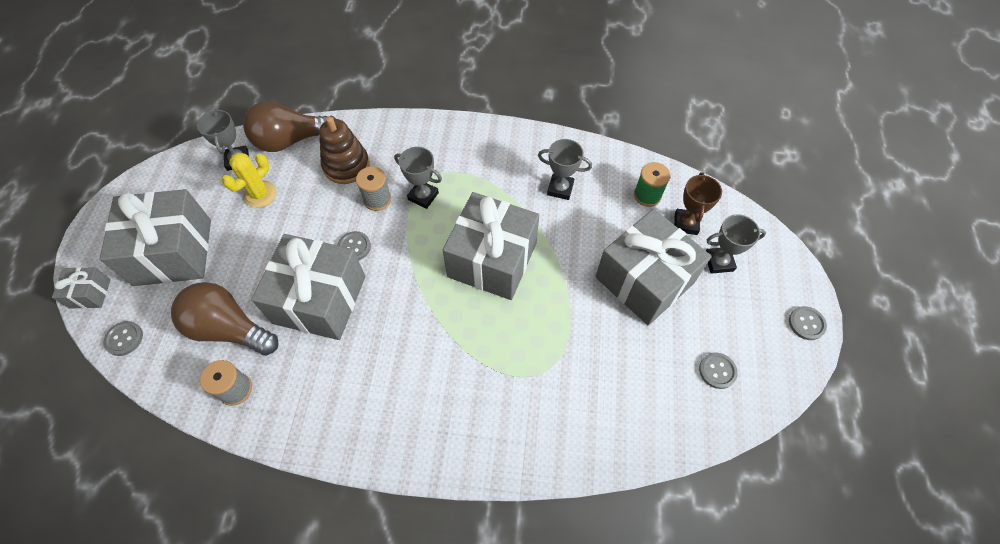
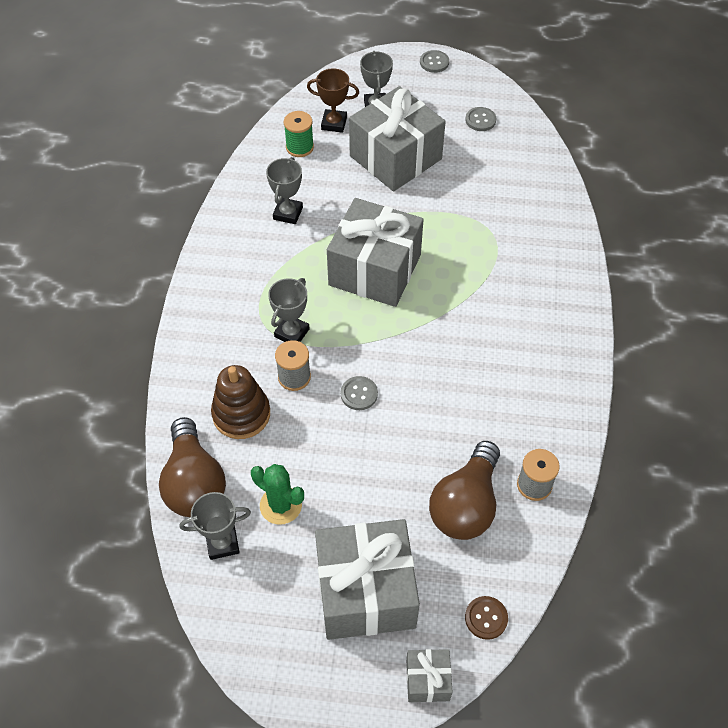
camera: 90 degrees left, 5 degrees down
(124, 339) = (486, 618): grey button -> brown button
(260, 194) = (280, 505): yellow cactus -> green cactus
(320, 299) = (426, 420): grey gift -> none

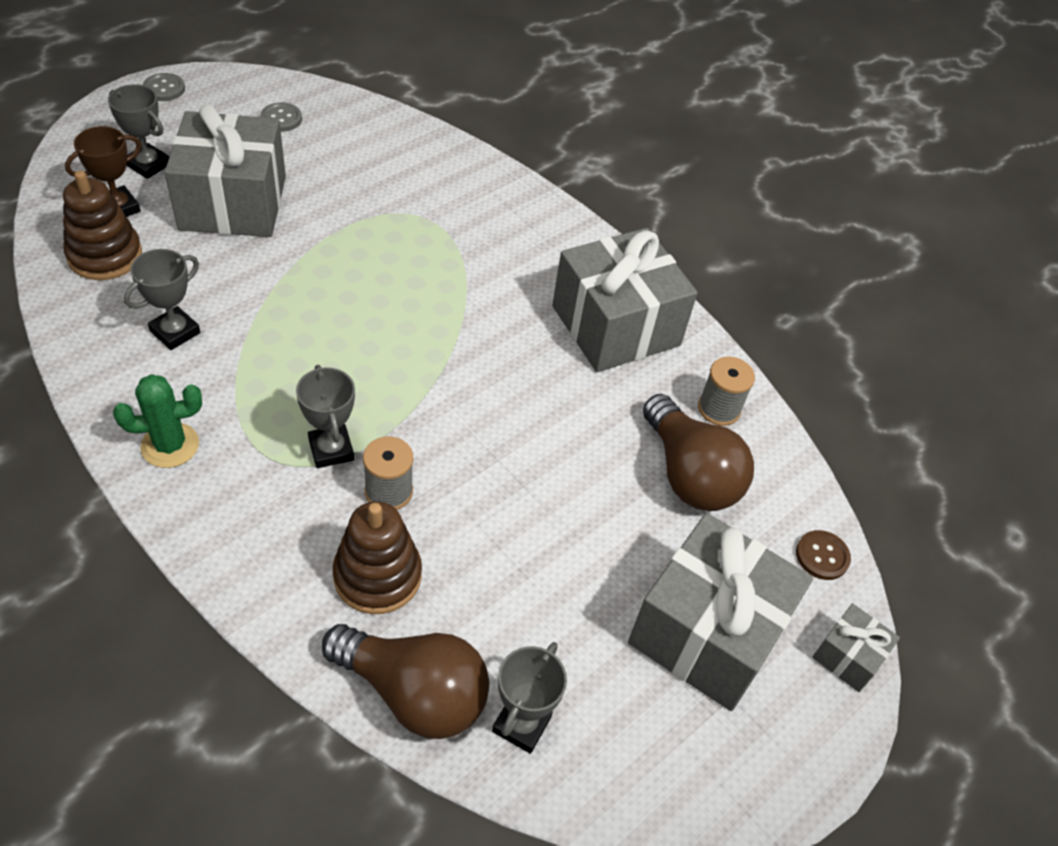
camera: 55 degrees left, 5 degrees down
(280, 505) = (532, 629): green cactus -> green cactus (170, 445)
(288, 213) = (175, 332): grey trophy -> grey trophy turned 75 degrees clockwise
(299, 147) = (105, 255): green spool -> brown stacking toy
(359, 394) = (474, 455): grey button -> none
(375, 270) = (344, 325): grey gift -> grey gift (615, 325)

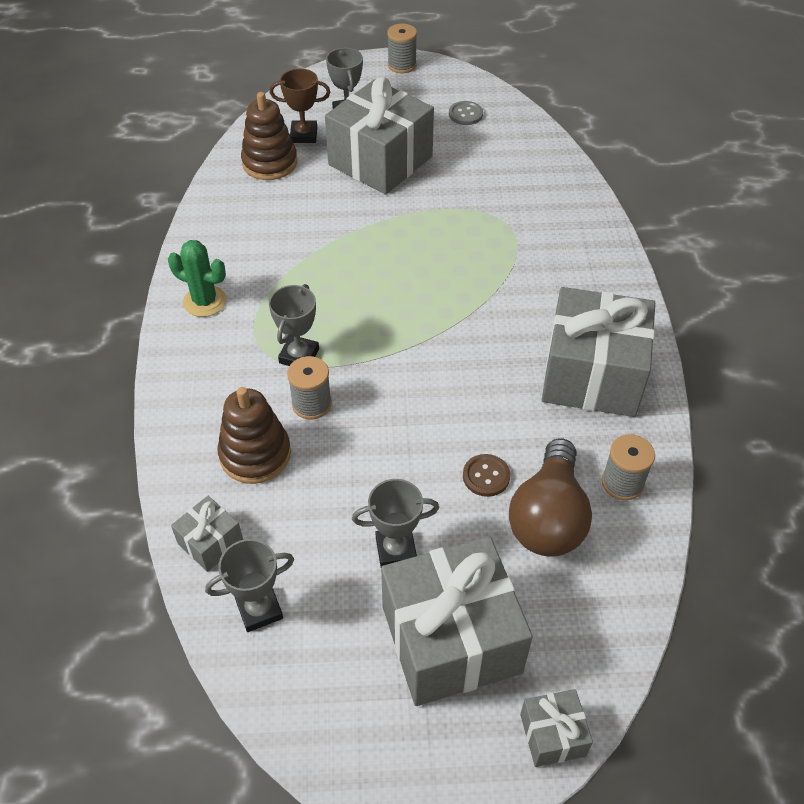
camera: 45 degrees right, 0 degrees up
(164, 89) = (402, 65): grey button -> grey spool
(175, 332) = (269, 231): grey trophy -> grey trophy (396, 550)
(413, 692) = (210, 542): brown light bulb -> grey gift
(822, 556) = (605, 646): brown button -> brown button (486, 476)

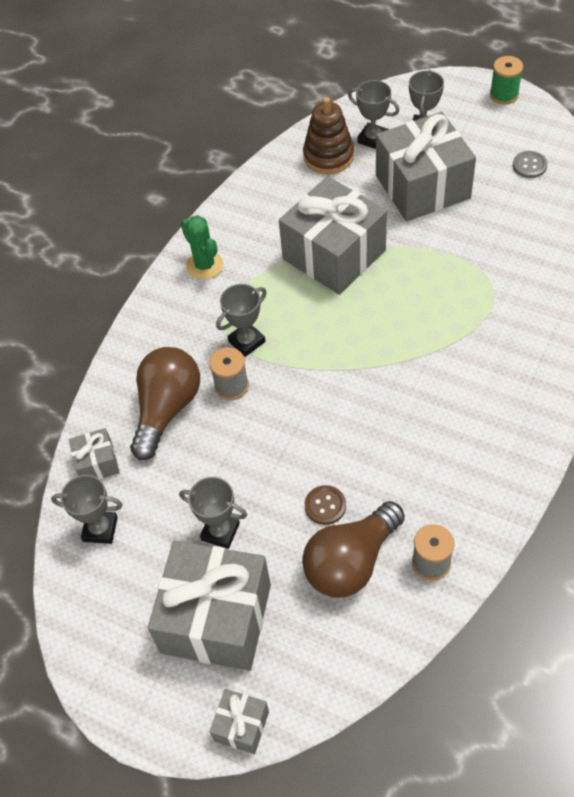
camera: 35 degrees right, 5 degrees up
(255, 454) = (167, 409): brown stacking toy -> brown light bulb
(304, 135) = (373, 139): brown trophy -> grey trophy
(402, 65) = (504, 95): grey spool -> green spool
(592, 375) = (472, 459): grey gift -> grey gift (334, 254)

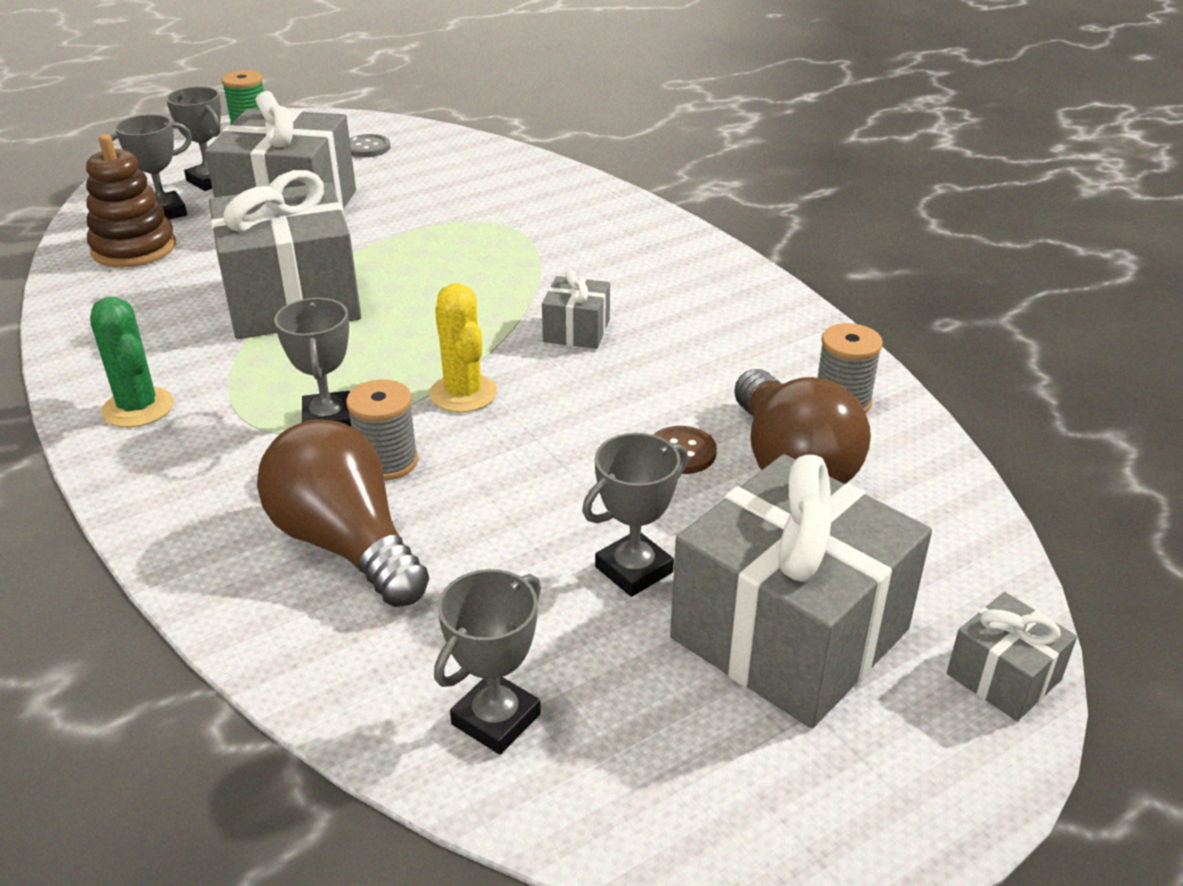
camera: 65 degrees left, 20 degrees down
(97, 463) = (355, 671): grey gift -> grey gift (576, 331)
(204, 265) = (138, 408): green cactus -> green cactus turned 60 degrees clockwise
(307, 381) = (463, 393): none -> yellow cactus

